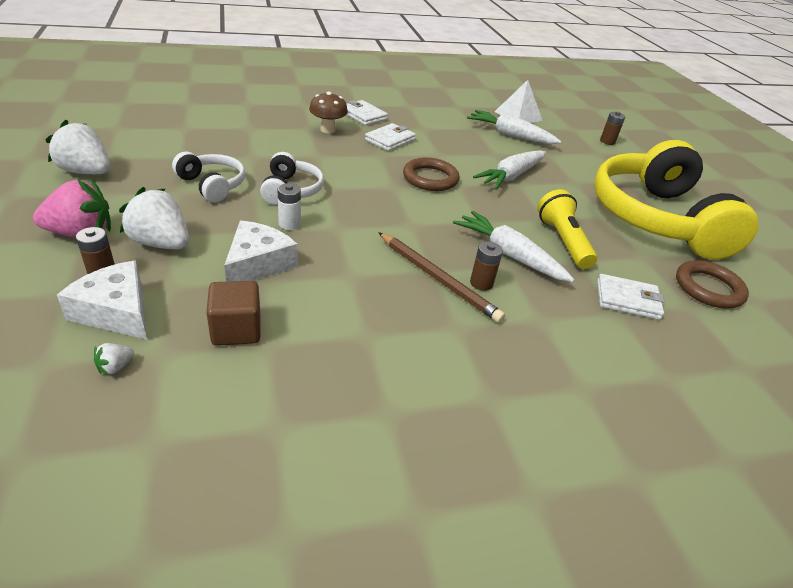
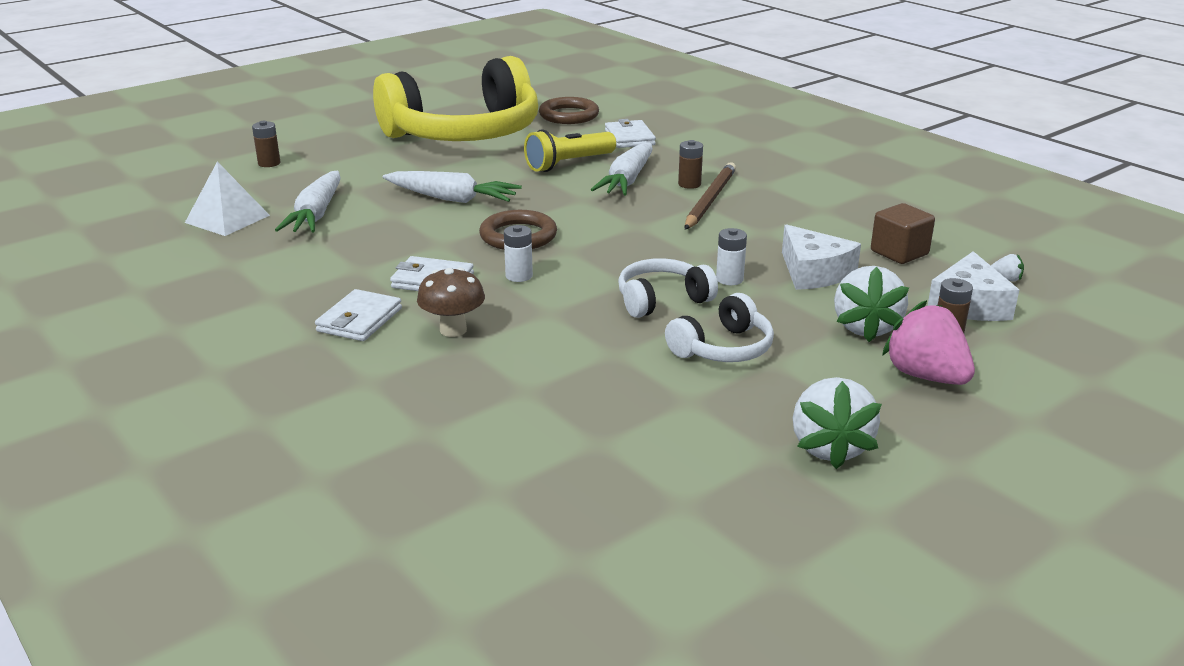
camera: 110 degrees left, 10 degrees down
(212, 185) = (723, 348): white headphones -> white headphones turned 150 degrees counterclockwise
(258, 263) = (813, 272): white cheese -> white cheese turned 120 degrees counterclockwise
(372, 161) = (519, 276): none -> white battery

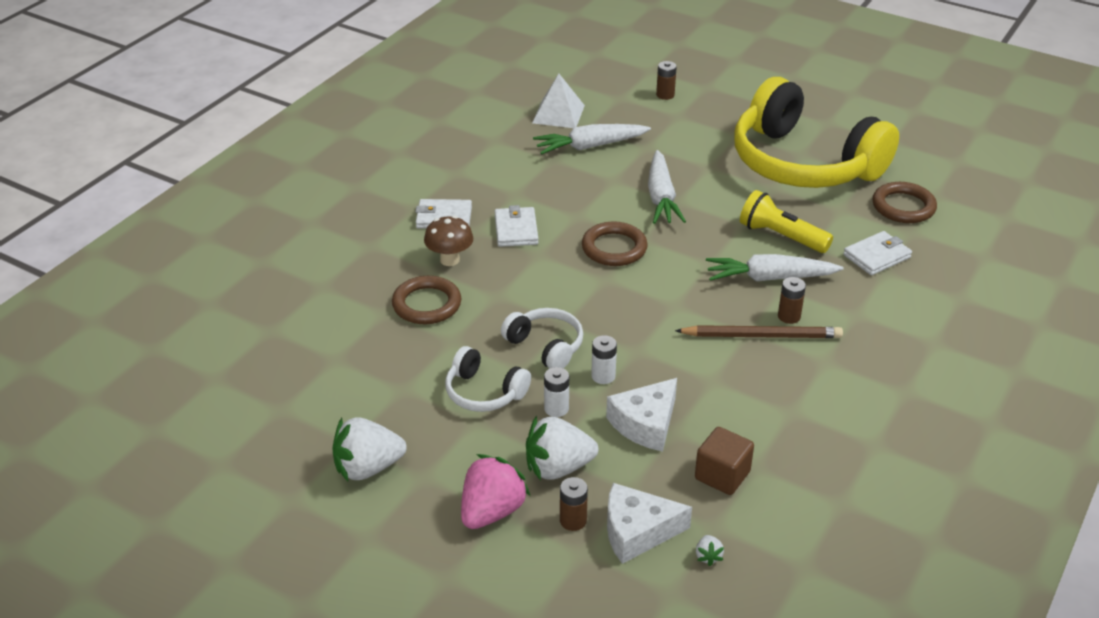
camera: 70 degrees right, 10 degrees up
(519, 276) = (546, 266): white battery -> white battery (556, 408)
(531, 359) = (427, 304): none -> brown ring

